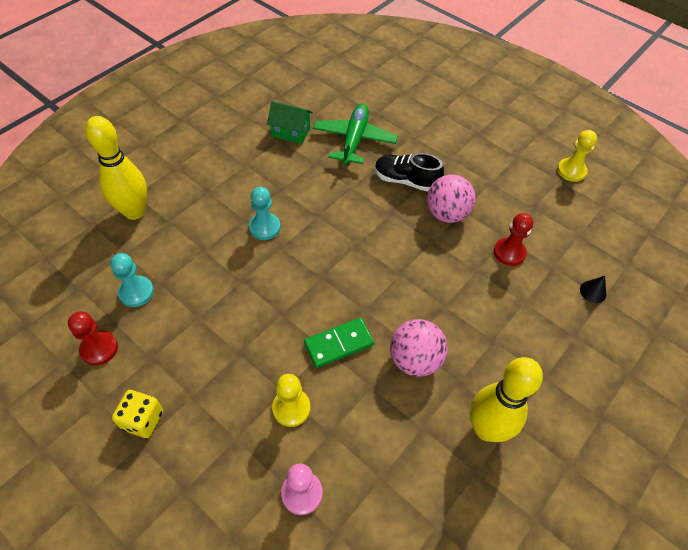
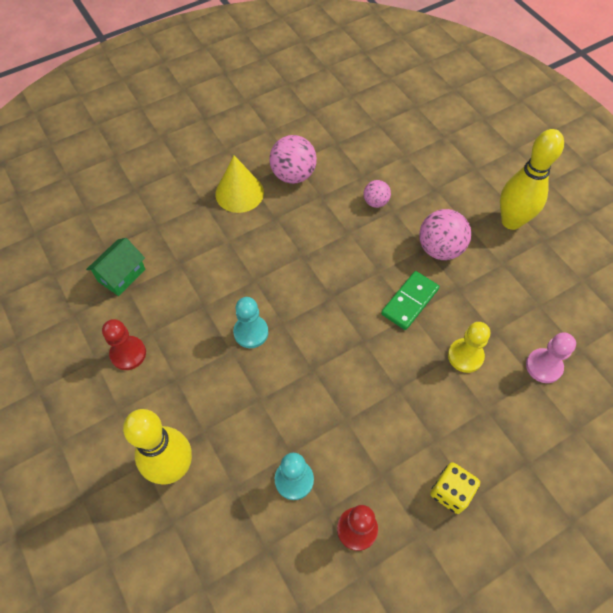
camera: 70 degrees left, 5 degrees up
(339, 344) = (409, 301): green domino -> green domino turned 45 degrees clockwise
(354, 140) = (163, 219): green plane -> none
(406, 181) = (239, 193): black shoe -> yellow cone
(447, 288) = (375, 202): none -> pink ball
(509, 252) = (352, 146): red pawn -> red pawn (128, 354)
(571, 171) = (280, 71): yellow pawn -> none
(593, 291) = (408, 109): black cone -> none

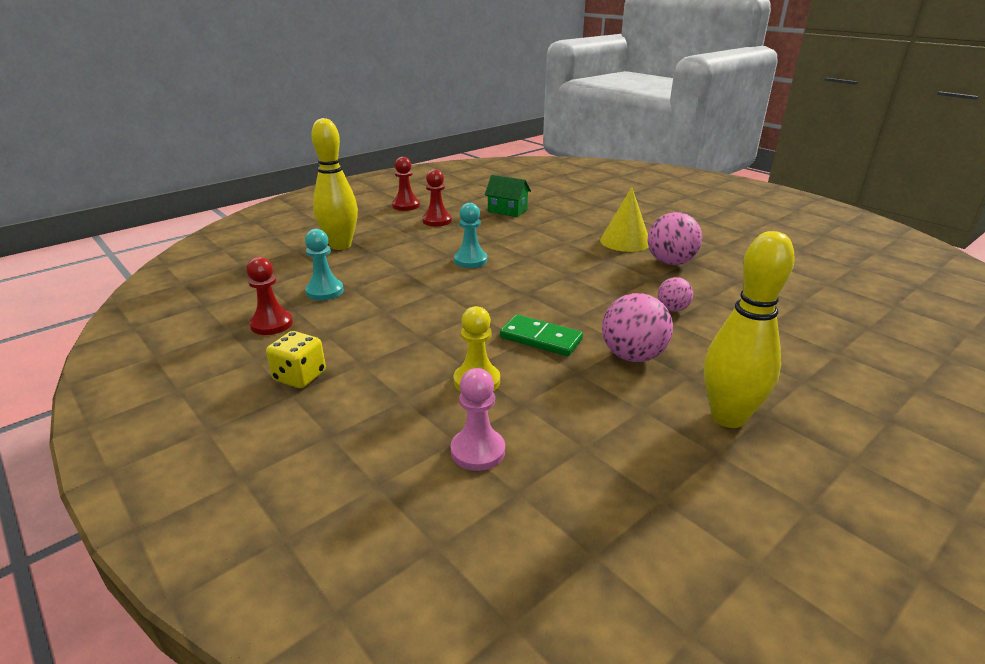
camera: 80 degrees right, 30 degrees down
(61, 386) = (406, 206): none -> red pawn

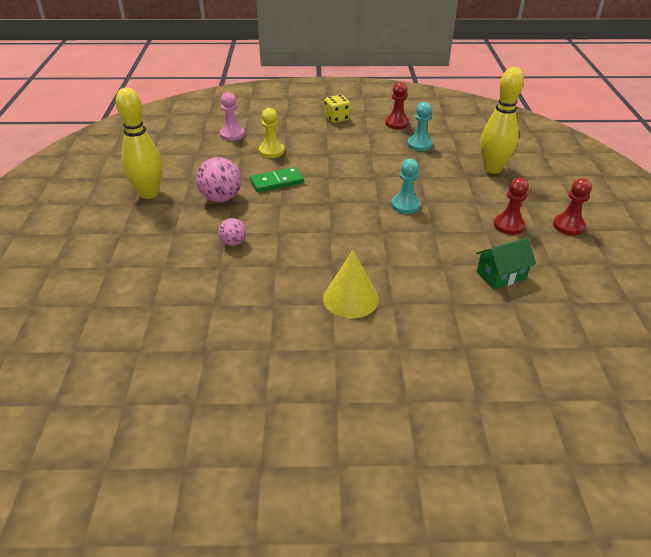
camera: 130 degrees right, 10 degrees up
(670, 262) = (284, 293): pink ball -> none

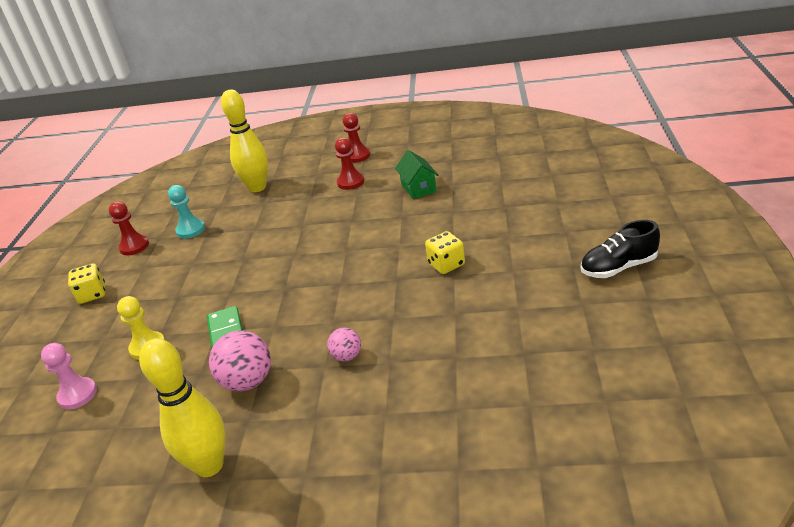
camera: 80 degrees left, 5 degrees down
(326, 446) = (618, 267): none -> black shoe
(350, 298) = (446, 264): yellow cone -> yellow dice
(405, 205) = (304, 237): turquoise pawn -> none

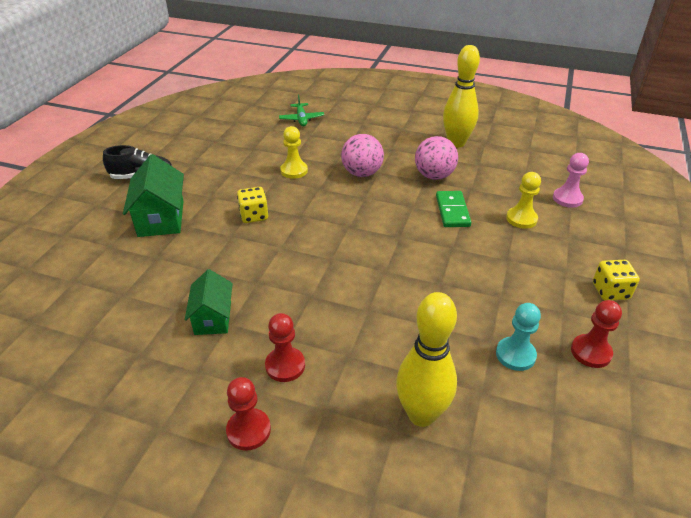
camera: 170 degrees left, 5 degrees up
(347, 356) = (362, 173): pink ball -> pink ball, size x1.75
(439, 333) = (294, 171): none -> yellow pawn
(494, 446) = (301, 119): none -> green plane
(539, 234) = (161, 218): none -> green house

